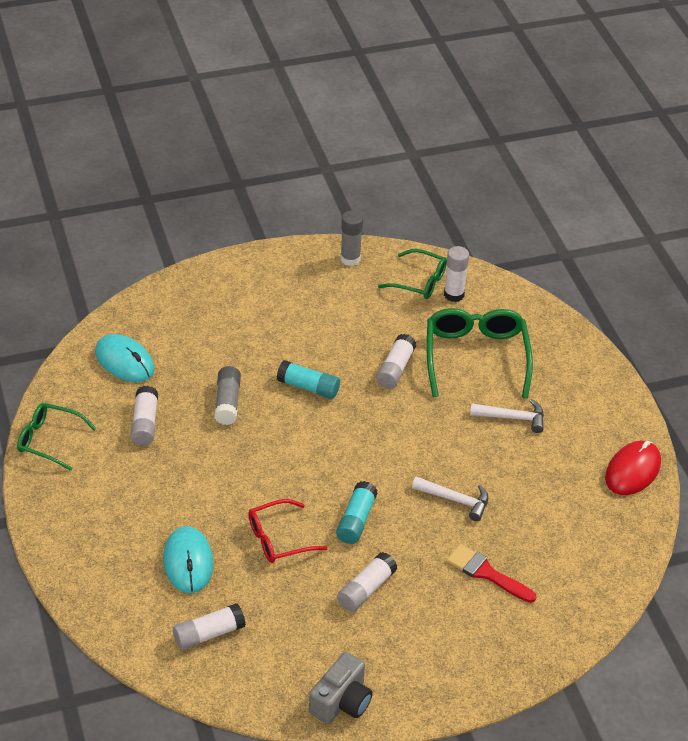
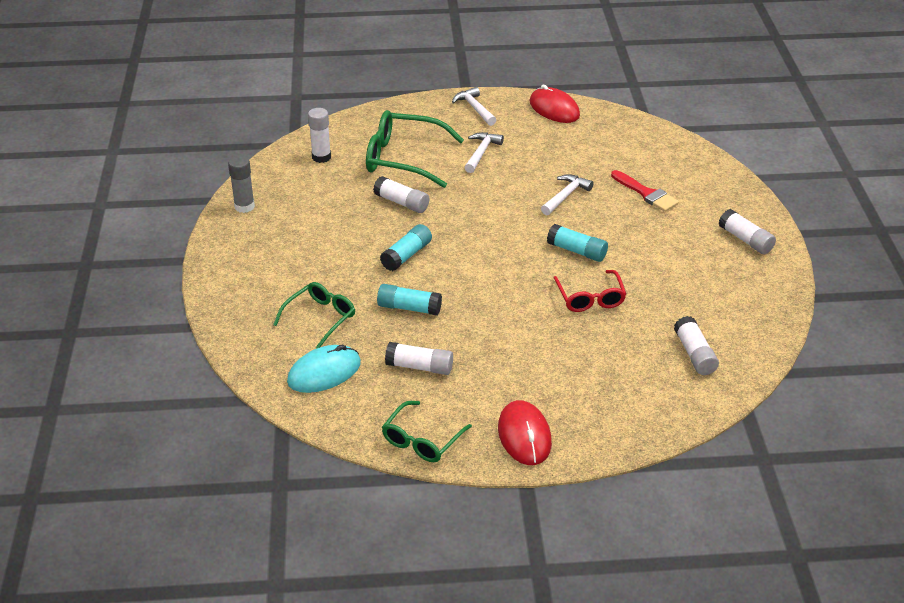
camera: 75 degrees left, 5 degrees down
(66, 510) = (524, 435): none -> red mouse
(188, 562) = (607, 357): turquoise mouse -> none
(227, 402) = (409, 308): grey glue stick -> turquoise glue stick
(341, 701) = (772, 287): grey camera -> none
(366, 589) = (655, 257): white glue stick -> white glue stick (745, 240)
(419, 281) = (295, 172): green glasses -> green glasses (320, 318)
(486, 573) = (646, 193): red brush -> red brush turned 90 degrees counterclockwise
(602, 399) = (474, 108): none -> white hammer

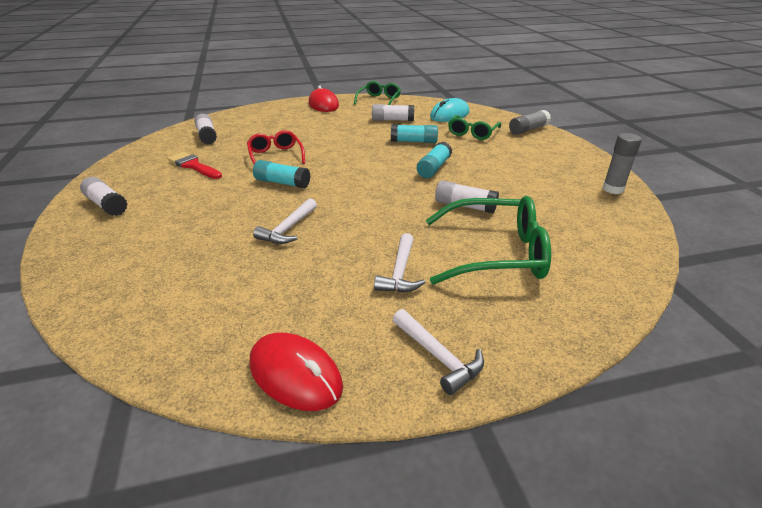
camera: 170 degrees right, 5 degrees down
(238, 317) = (528, 130): none -> grey glue stick
(321, 157) = (595, 244): white glue stick -> none
(646, 193) = (190, 240): red brush -> red brush (193, 166)

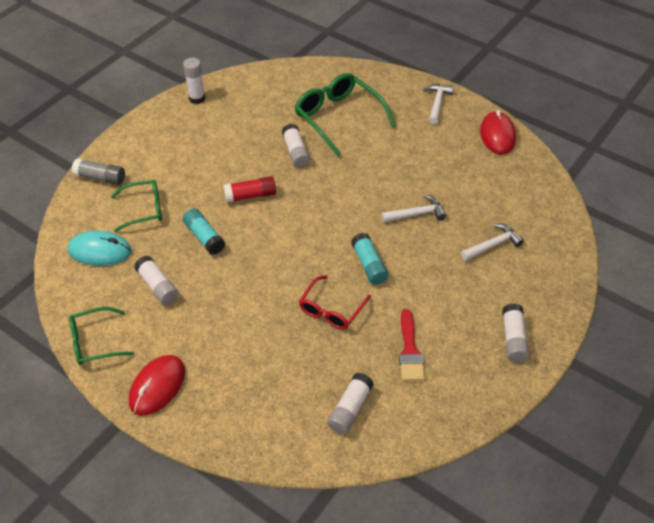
camera: 130 degrees left, 15 degrees up
(400, 272) = (398, 143): white hammer -> white hammer (493, 245)
(434, 168) = (250, 195): turquoise glue stick -> red glue stick
(613, 189) = (197, 98): grey glue stick -> white glue stick

